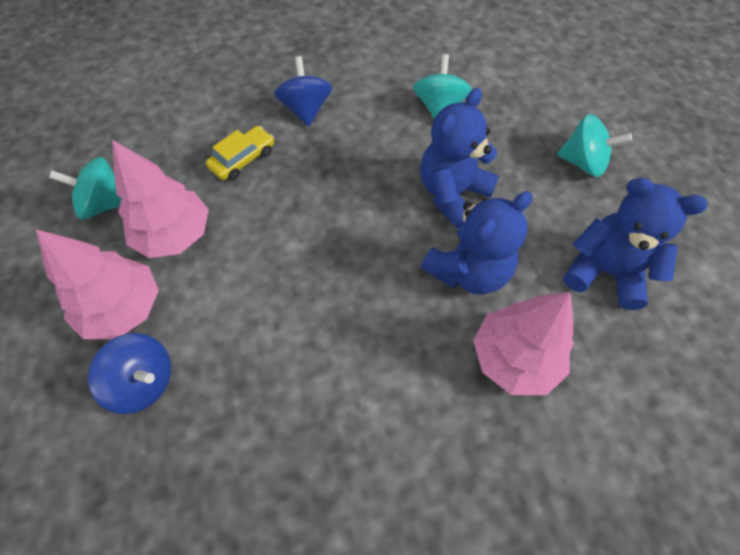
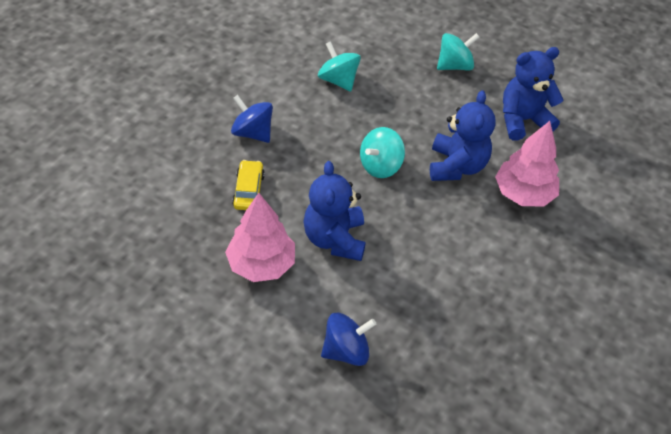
camera: 45 degrees left, 10 degrees down
(104, 203) = (186, 279): turquoise spinning top -> turquoise spinning top (380, 166)
(123, 308) = (283, 326): pink tree -> none
(452, 193) = (402, 129): blue teddy bear -> blue teddy bear (334, 239)

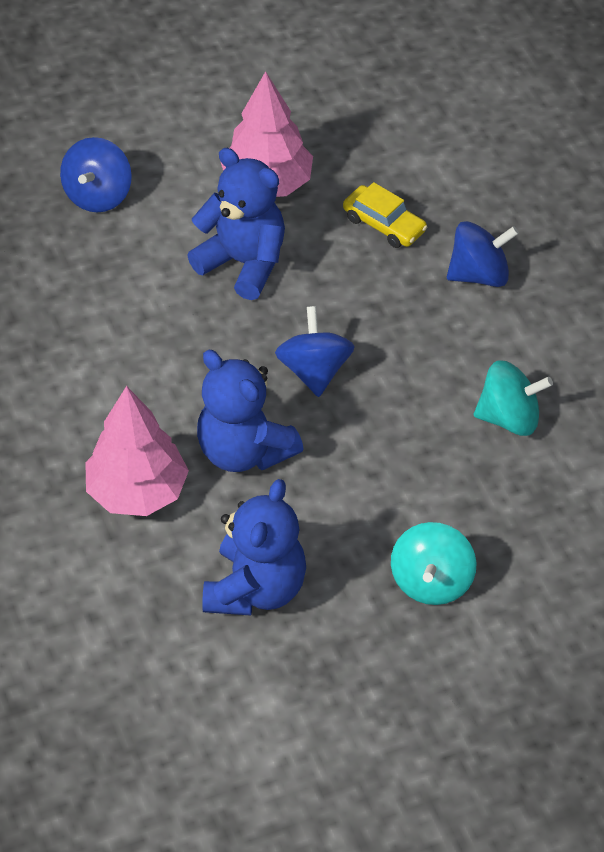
camera: 130 degrees right, 0 degrees up
(380, 166) = (314, 371): turquoise spinning top -> blue spinning top

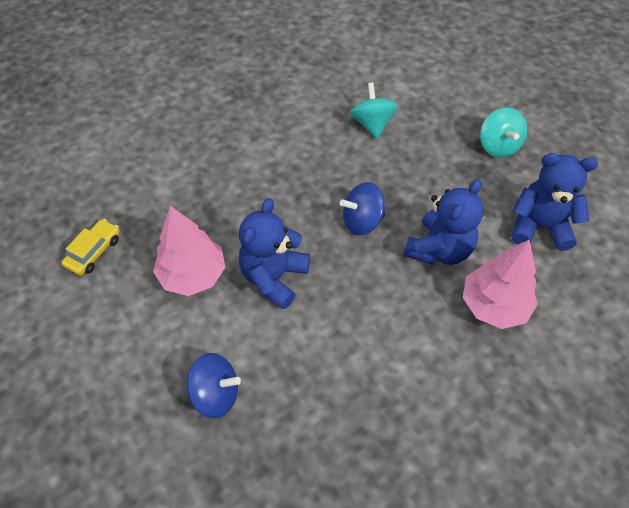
camera: 100 degrees left, 5 degrees up
(384, 224) = (225, 200): yellow car -> yellow car (94, 252)
(431, 582) = (498, 146): turquoise spinning top -> turquoise spinning top turned 75 degrees clockwise
(479, 274) = (263, 148): blue spinning top -> none

